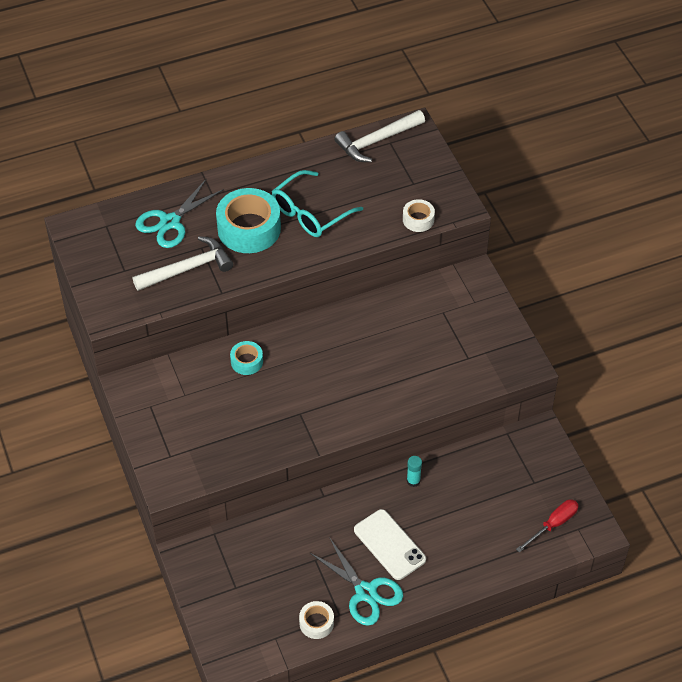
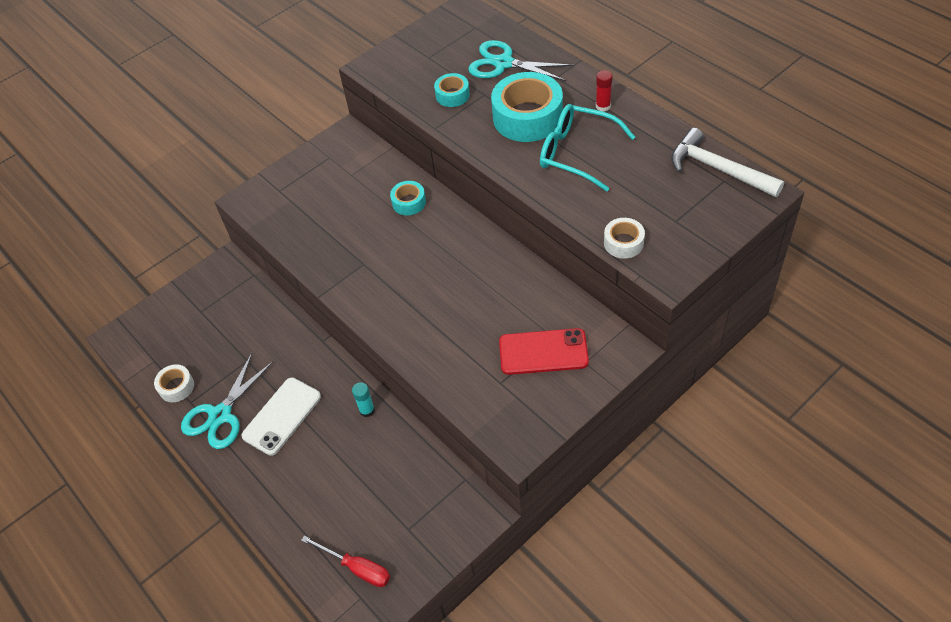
camera: 75 degrees right, 0 degrees up
(188, 269) = (452, 95): white hammer -> turquoise tape
(267, 179) = (603, 106): none -> red glue stick
(453, 323) = (543, 352): none -> red phone

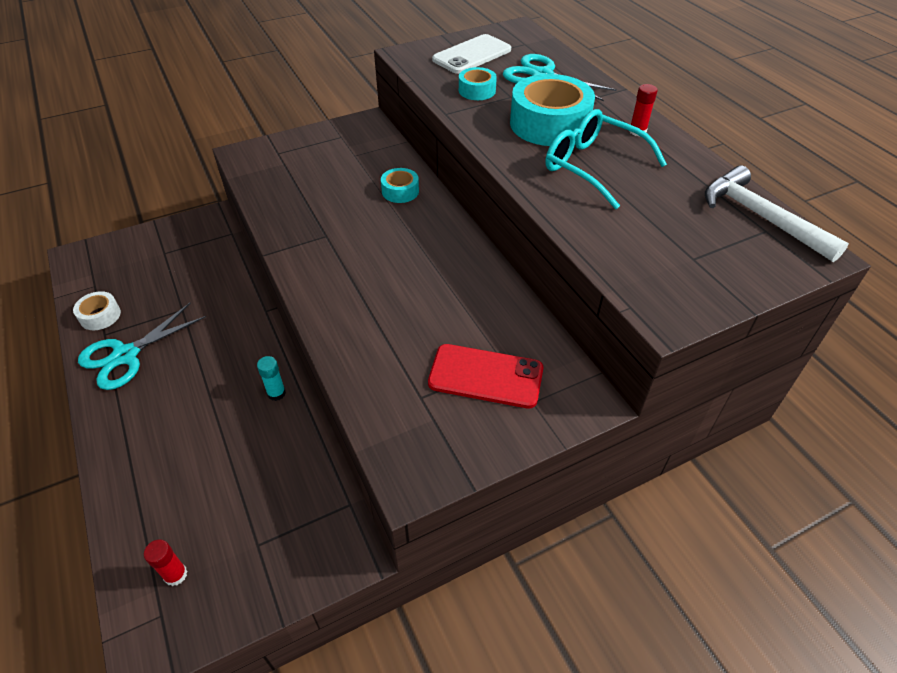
camera: 10 degrees right, 5 degrees down
(282, 416) = (186, 374): white phone -> white phone (472, 55)
(357, 568) = (176, 575): red screwdriver -> red glue stick
(623, 243) = (619, 266): white tape -> none

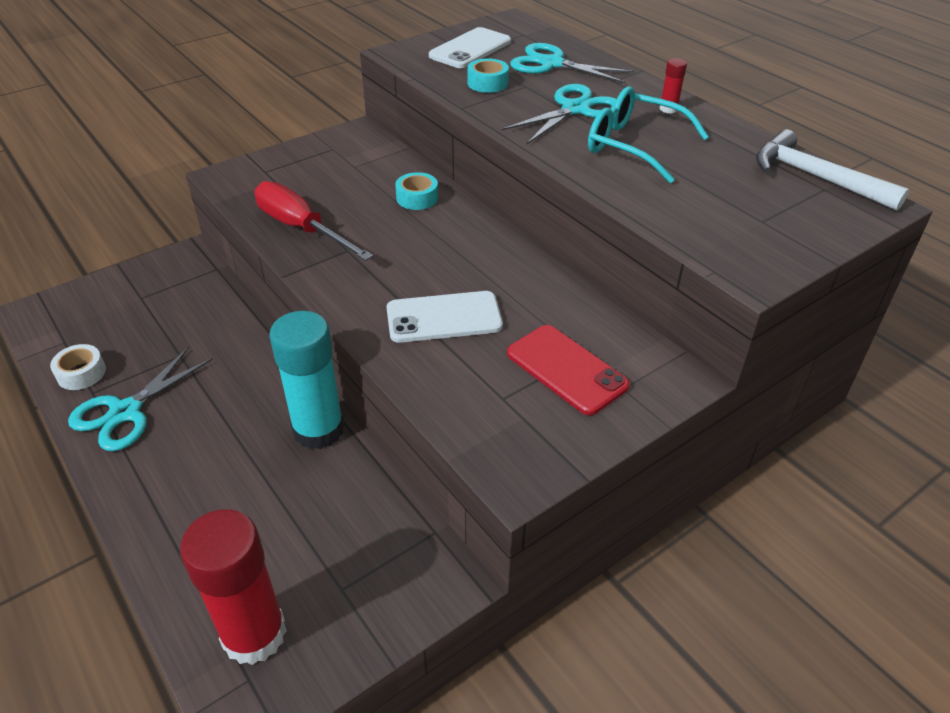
camera: 10 degrees left, 5 degrees down
(176, 575) = (254, 634): red glue stick -> red glue stick, size x2.43
(276, 393) = (318, 430): turquoise glue stick -> turquoise glue stick, size x2.43
(293, 210) = (301, 228): none -> red screwdriver
(391, 311) = (444, 317): none -> white phone
(485, 376) = (566, 369): red phone -> red phone turned 45 degrees clockwise
(549, 124) = (575, 109): turquoise tape -> turquoise scissors

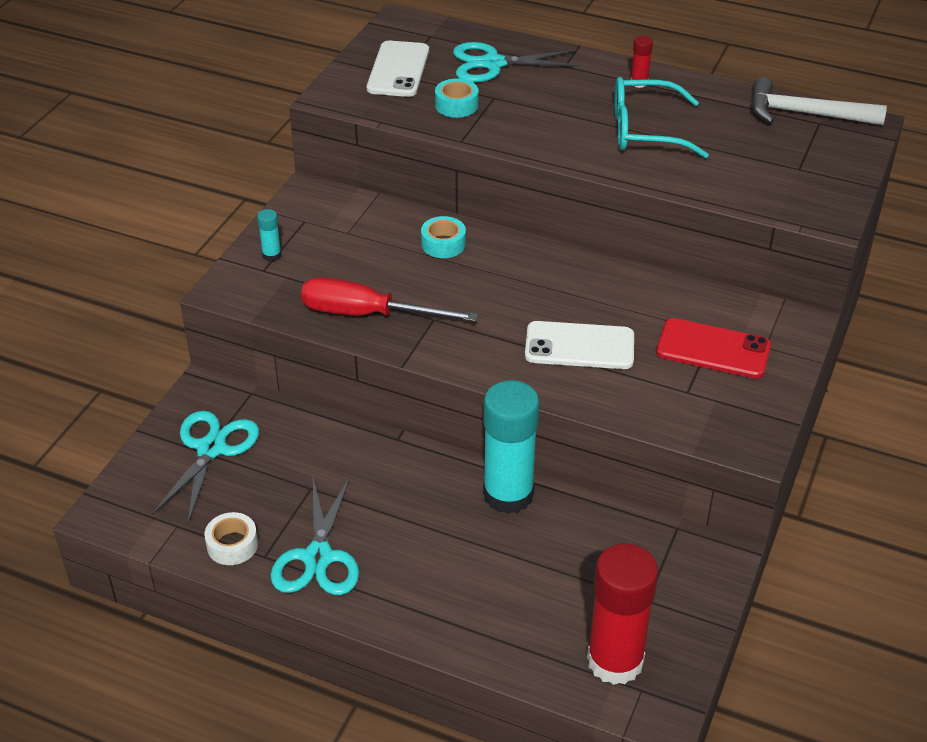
camera: 30 degrees left, 0 degrees up
(282, 163) = (271, 255): none -> turquoise glue stick
(444, 317) = (579, 346): white phone -> white phone turned 45 degrees clockwise
(575, 109) = (562, 109): turquoise scissors -> turquoise scissors (211, 449)

